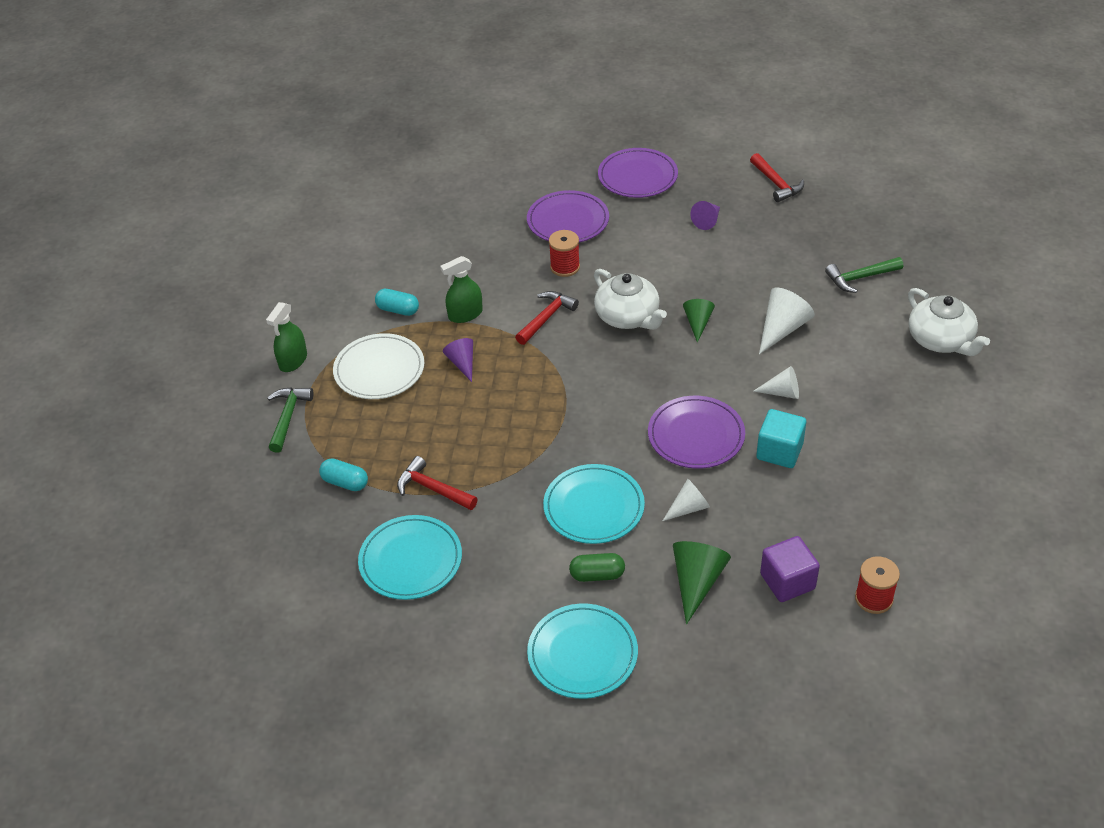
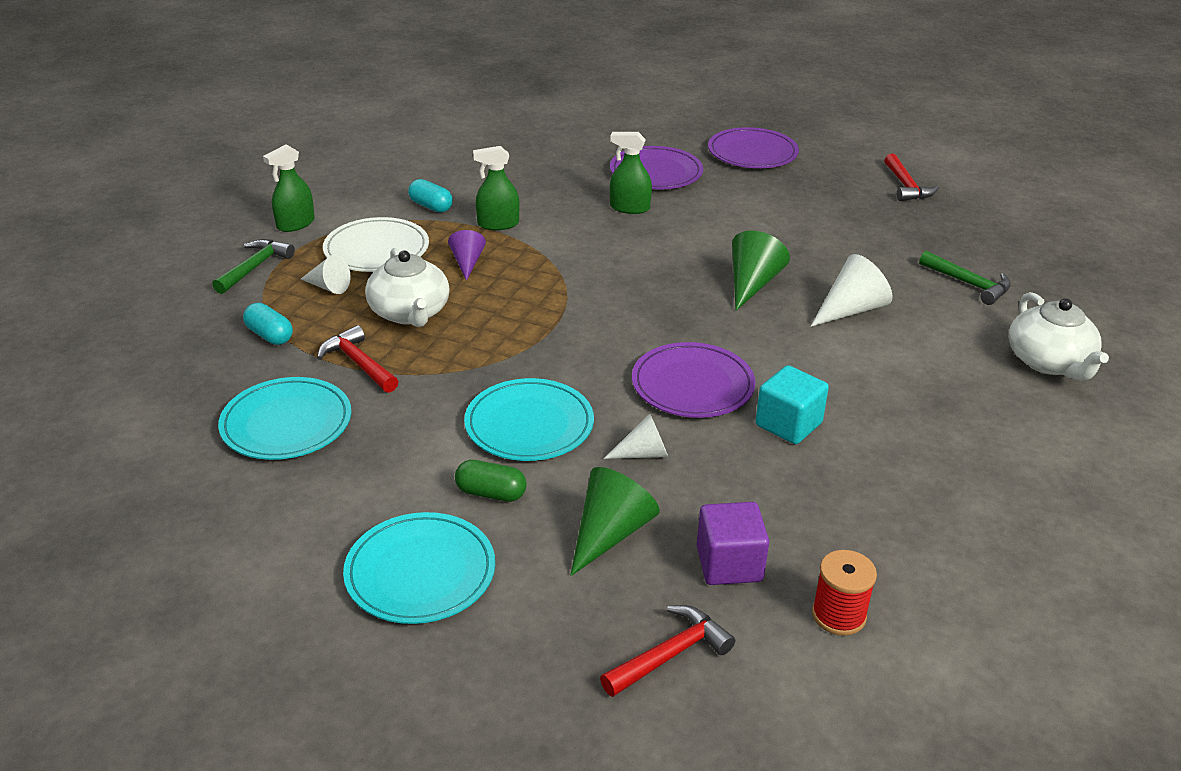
camera: 15 degrees right, 10 degrees down
(546, 318) = (583, 244): red hammer -> red hammer (670, 654)
(565, 267) = (629, 208): red spool -> green spray bottle
(628, 317) = (674, 262): white teapot -> white teapot (410, 313)
(698, 323) = (752, 284): green cone -> green cone, size x1.57
(707, 221) = (811, 201): purple cone -> none
(782, 392) = (821, 368): white cone -> white cone (328, 287)
(860, 278) = (969, 284): green hammer -> green hammer turned 135 degrees counterclockwise

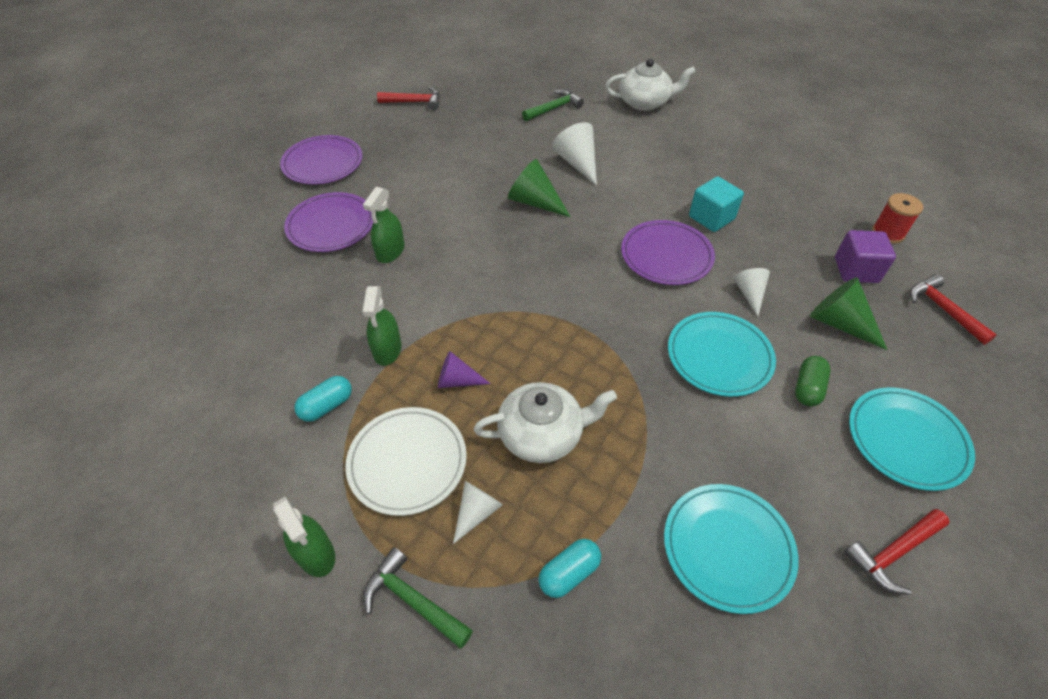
camera: 80 degrees left, 15 degrees up
(358, 363) = (627, 482): red hammer -> red hammer (893, 553)

